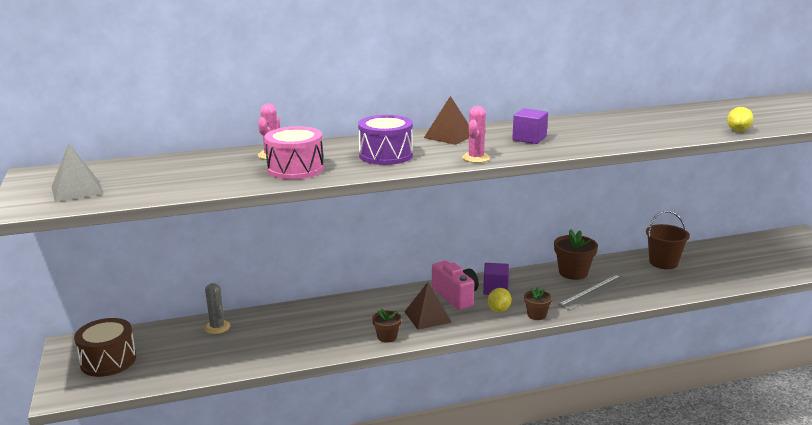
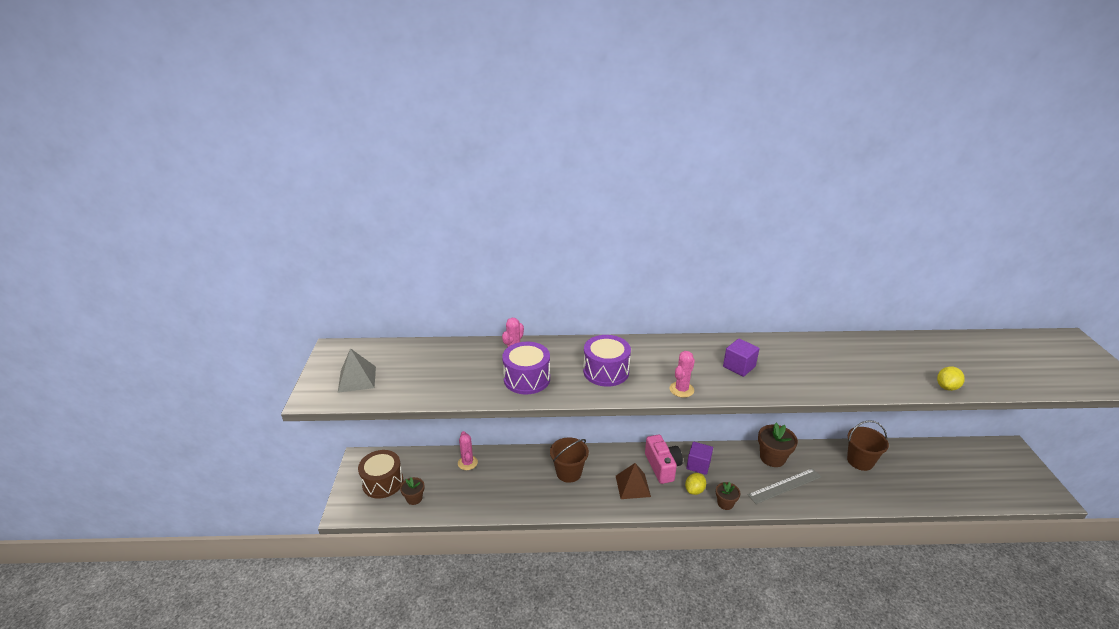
camera: 15 degrees right, 10 degrees up
(217, 327) = (467, 463): grey cactus -> pink cactus
(295, 169) = (527, 379): pink drum -> purple drum
(348, 317) = (569, 472): none -> brown bucket
(387, 337) = (594, 502): brown flower pot -> brown flower pot (414, 498)
(449, 136) = (669, 350): brown pyramid -> none

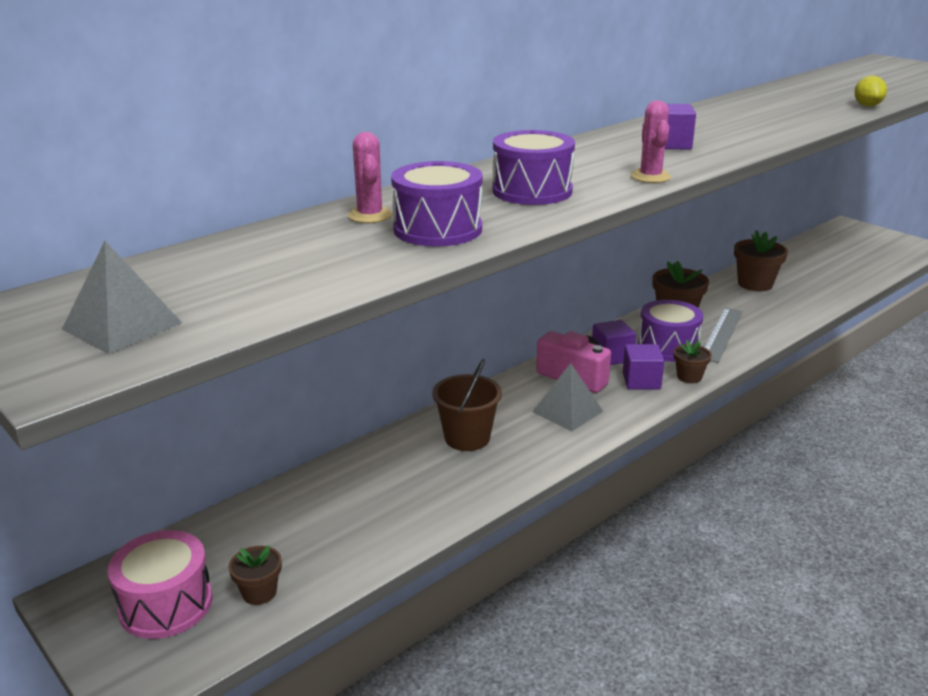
camera: 40 degrees left, 5 degrees down
(383, 482) = (166, 604): brown drum -> pink drum
(467, 463) = (295, 501): pink cactus -> none
(632, 486) = (567, 411): brown pyramid -> grey pyramid
(694, 490) = (641, 381): yellow lemon -> purple cube
(739, 476) = (668, 347): none -> purple drum
(860, 461) = (755, 284): brown bucket -> brown flower pot

